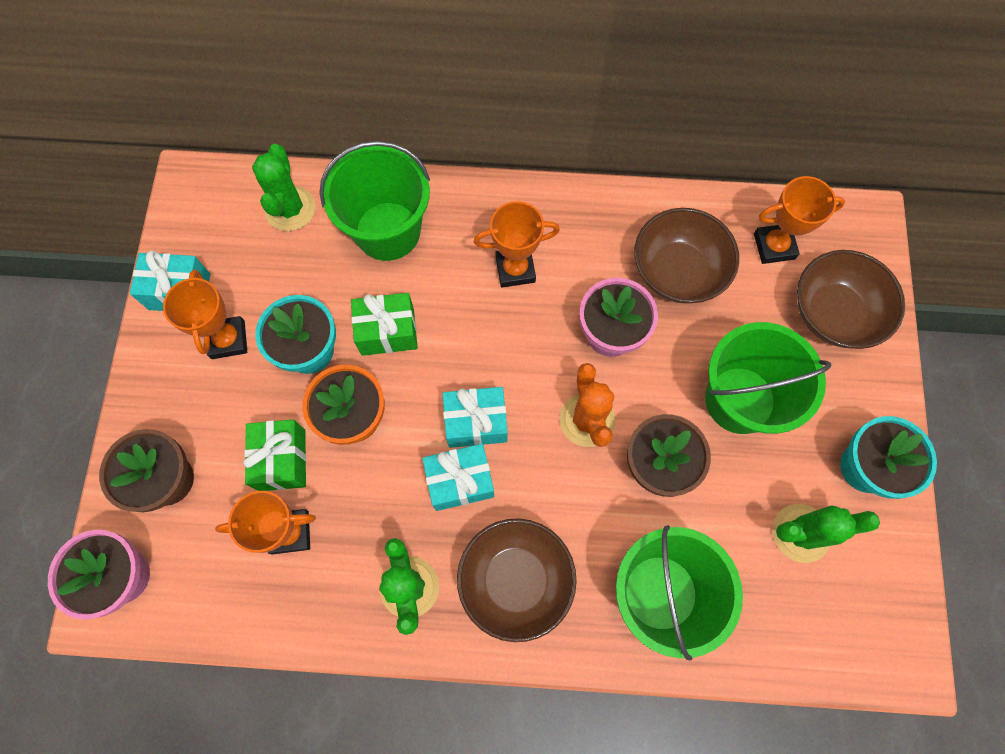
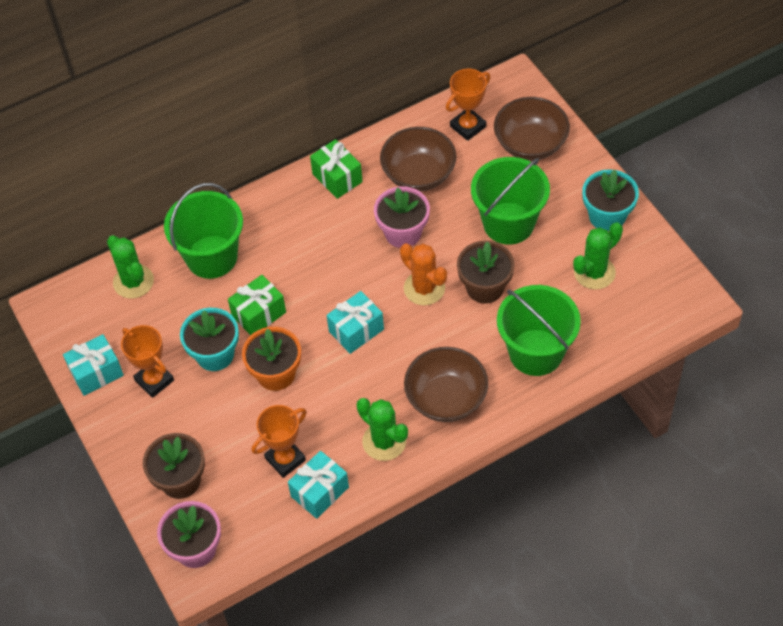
camera: 30 degrees left, 15 degrees down
(282, 460) = (247, 424): green gift -> green gift (337, 178)
(460, 481) = (371, 367): turquoise gift -> turquoise gift (320, 492)
(515, 269) = (314, 231): orange trophy -> none

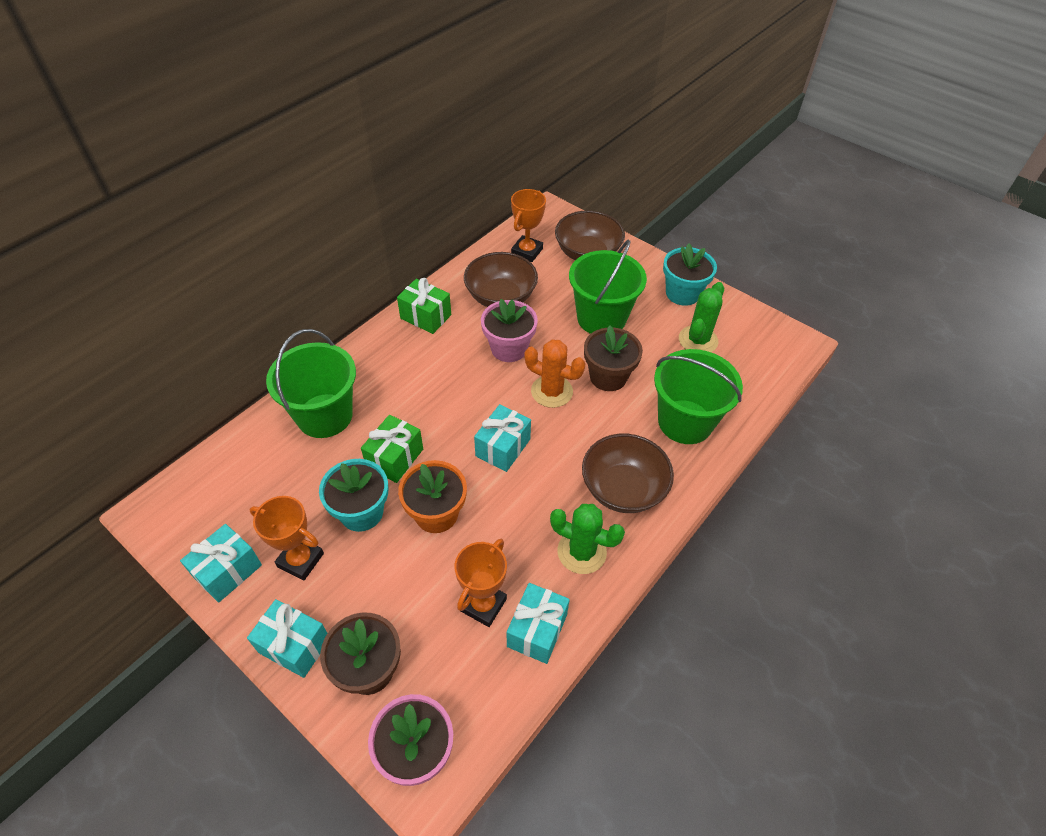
camera: 25 degrees left, 5 degrees down
(131, 445) = (294, 645): none -> turquoise gift
(133, 281) = (245, 461): green cactus -> none

